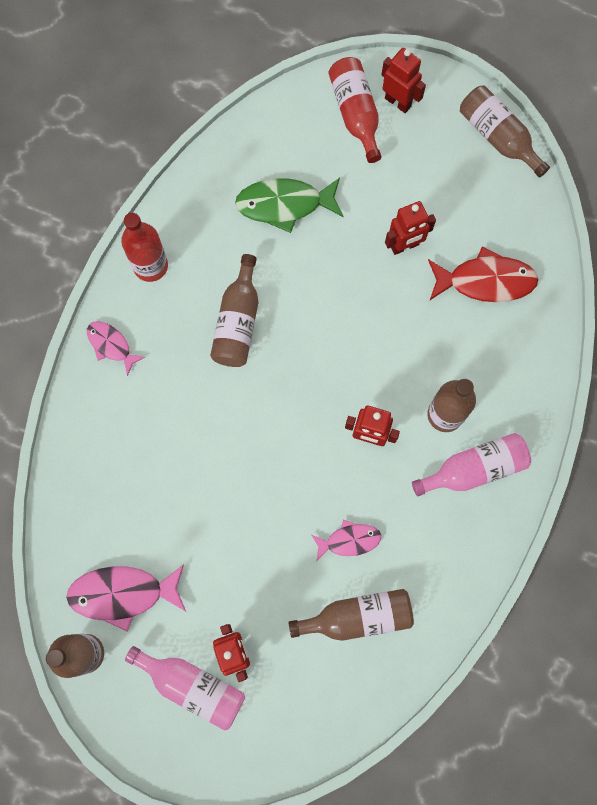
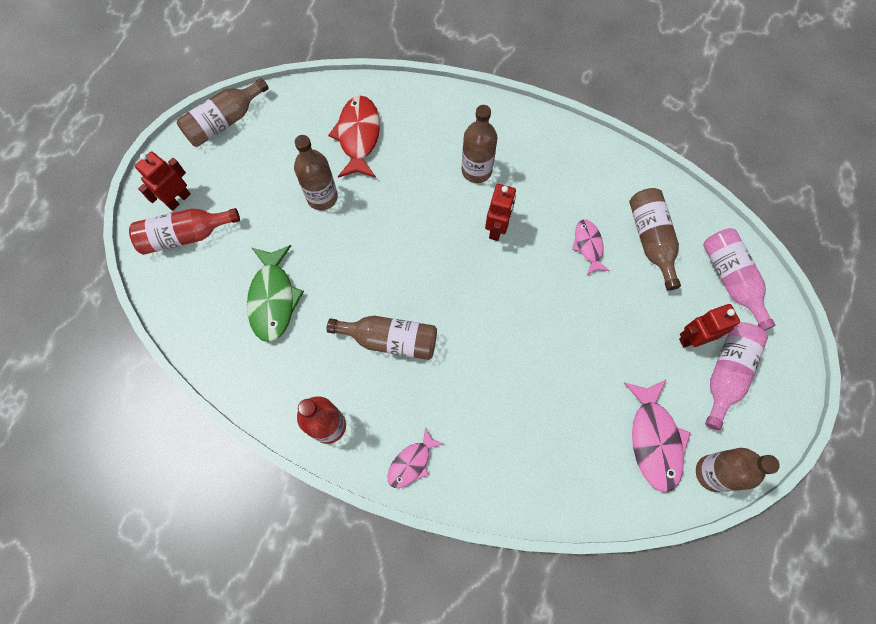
camera: 90 degrees left, 5 degrees down
(404, 246) = (322, 197): red robot -> brown bottle
(474, 469) = (522, 151): pink bottle -> pink bottle (731, 280)

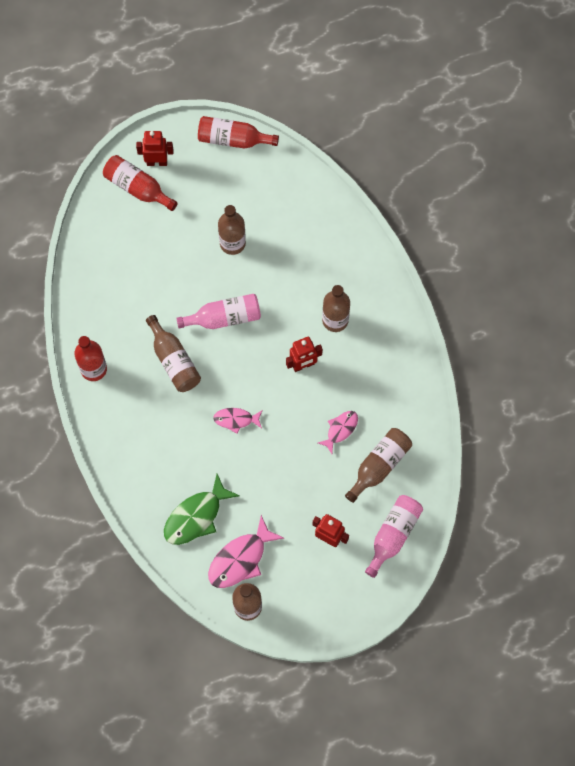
camera: 50 degrees right, 0 degrees up
(224, 121) = (233, 139): brown bottle -> red bottle
(273, 299) = (142, 273): green fish -> green fish (196, 516)
(358, 136) = (295, 228): red fish -> none
(411, 463) = (111, 432): pink fish -> pink fish (236, 420)
(726, 373) = (322, 574): pink bottle -> pink bottle (224, 318)

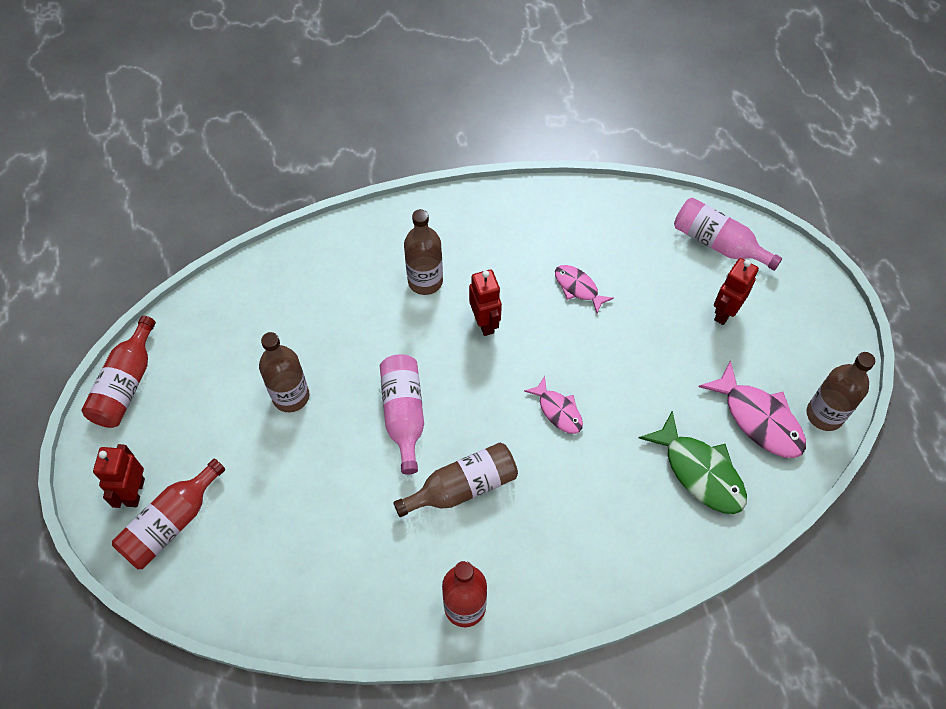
camera: 85 degrees left, 10 degrees down
(236, 420) = (558, 411): pink fish -> pink fish turned 45 degrees counterclockwise
(379, 466) = (628, 250): brown bottle -> none

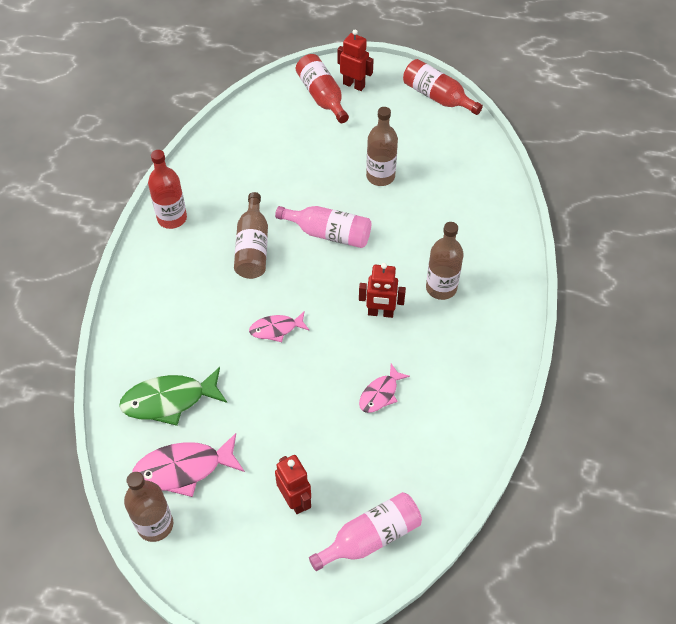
camera: 115 degrees right, 5 degrees down
(578, 288) = (380, 394): pink fish -> pink fish turned 150 degrees clockwise

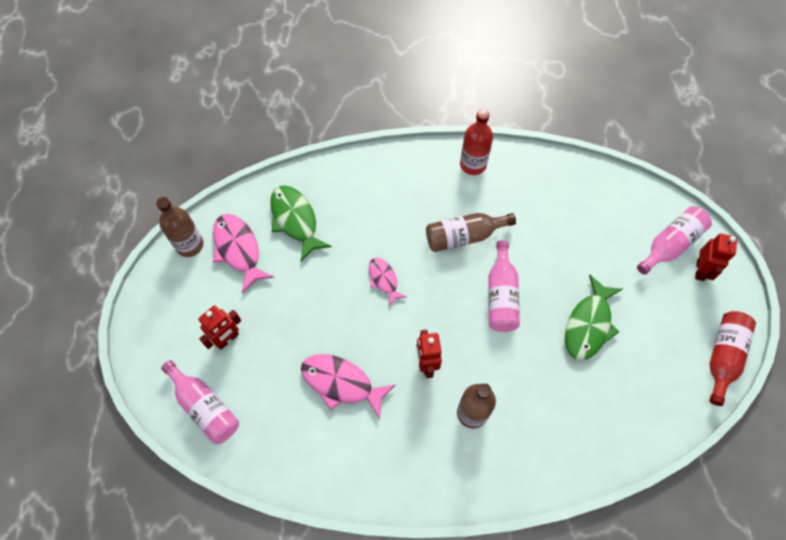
camera: 75 degrees right, 10 degrees up
(322, 96) = (670, 244): red bottle -> pink bottle
(380, 176) = (589, 325): brown bottle -> green fish
(380, 394) = (341, 383): pink fish -> pink fish, size x1.68

